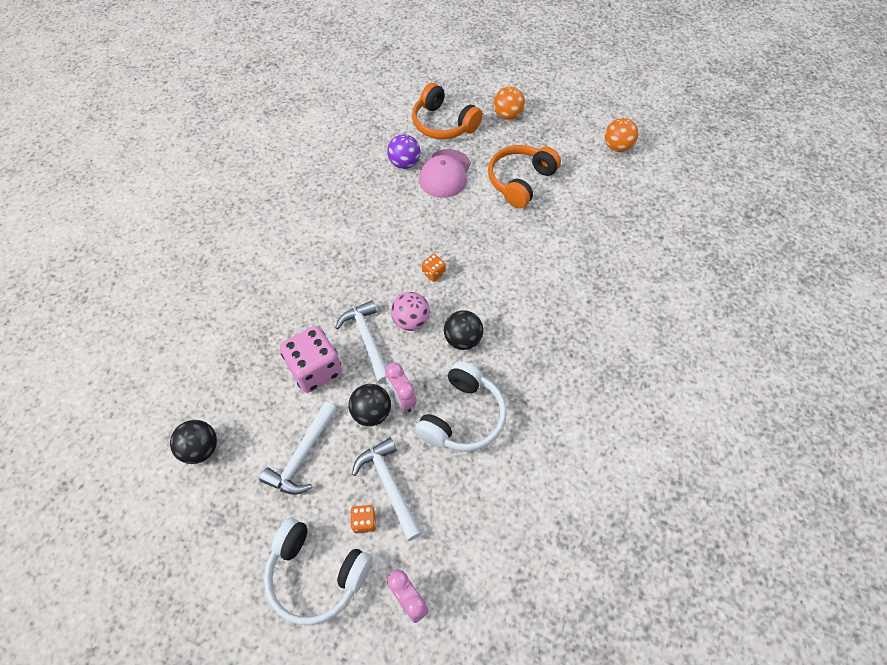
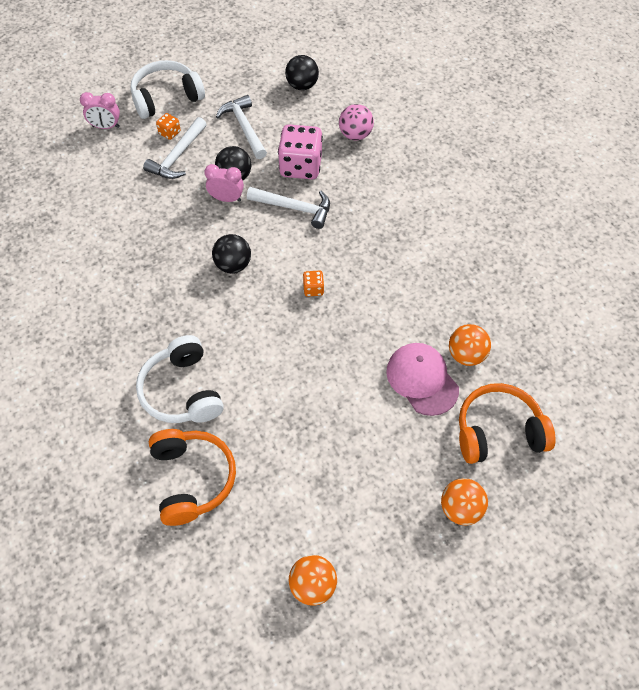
camera: 130 degrees right, 0 degrees up
(389, 485) = (177, 156): white hammer -> white hammer turned 105 degrees clockwise
(404, 163) = (466, 355): purple ball -> orange ball
(411, 321) = (283, 244): pink ball -> pink ball (355, 135)
(463, 417) = (176, 223): white headphones -> white headphones (182, 391)
(520, 181) = (353, 439): orange headphones -> orange headphones (192, 479)

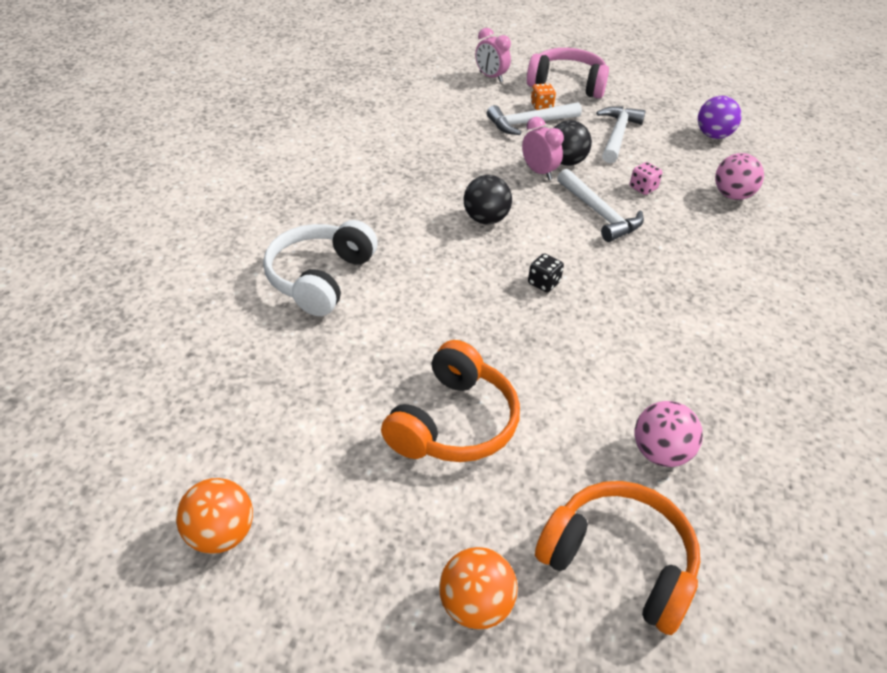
camera: 40 degrees right, 15 degrees down
(166, 97) = (567, 84): white headphones -> pink headphones
(192, 479) = (238, 349): orange headphones -> orange headphones (454, 422)
(301, 166) = (643, 188): pink dice -> pink dice, size x0.46
(302, 85) = (713, 135): black ball -> purple ball
(313, 289) = (543, 283): orange dice -> black dice
(422, 379) = (576, 438): pink cap -> none
(466, 355) = (660, 453): orange ball -> pink ball

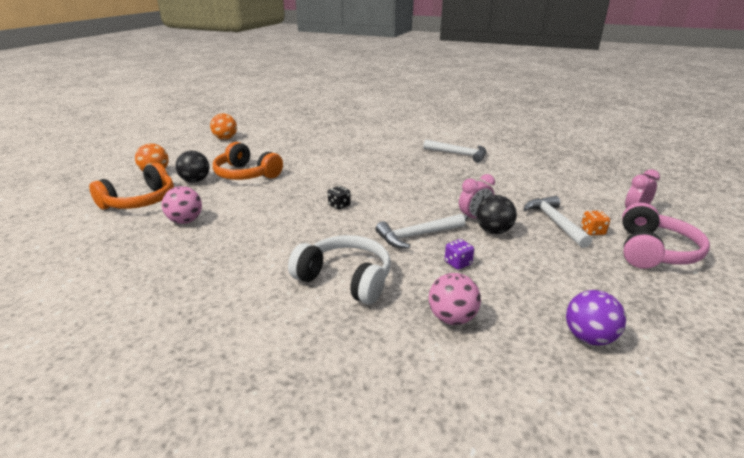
camera: 100 degrees right, 15 degrees down
(320, 278) = (360, 152): white headphones -> white headphones (345, 279)
(485, 219) = (410, 194): black ball -> black ball (195, 181)
(617, 135) = (555, 265): white hammer -> white hammer (459, 154)
(643, 188) = (458, 263): pink dice -> purple dice

